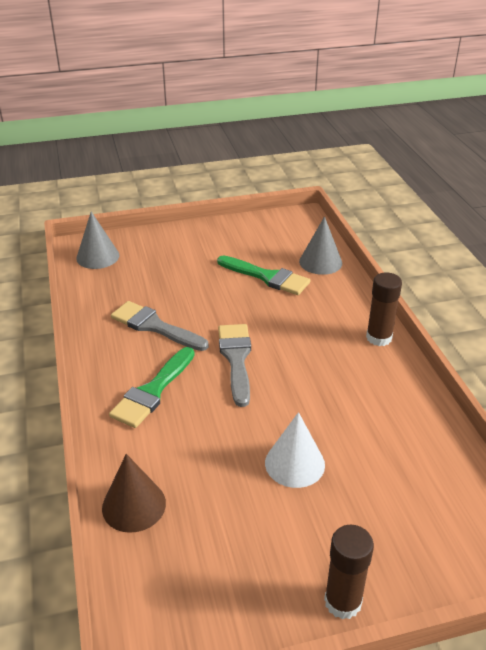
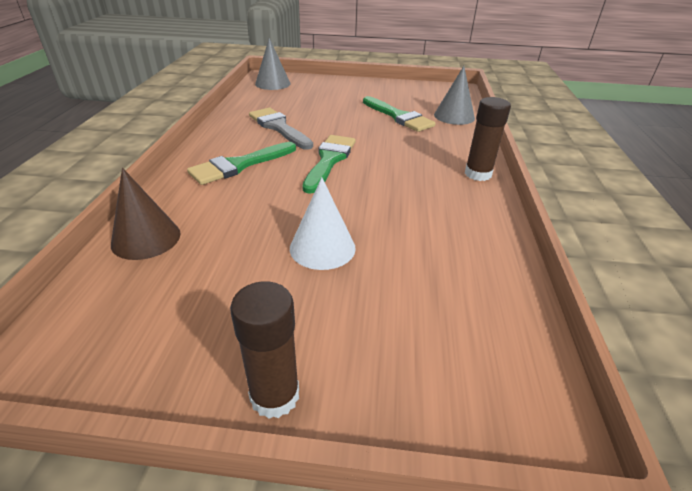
camera: 20 degrees right, 0 degrees up
(236, 359) = (329, 160): grey brush -> green brush

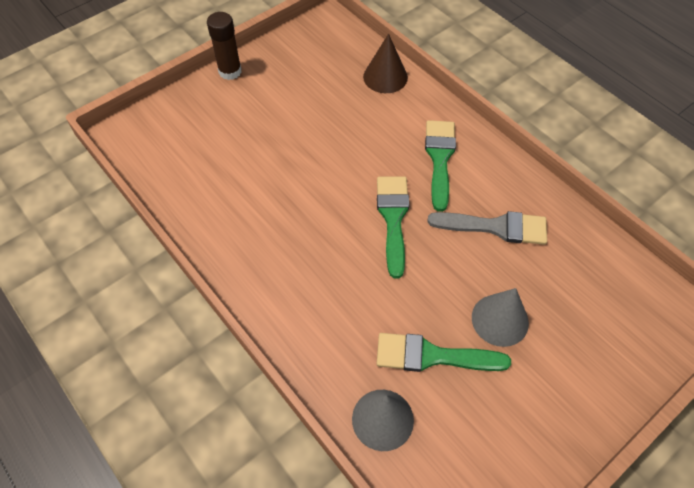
camera: 135 degrees right, 20 degrees up
(272, 83) = (650, 307): grey cone -> grey cone (500, 320)
(322, 247) = (293, 140): white cone -> none
(329, 160) = (393, 218): green brush -> green brush turned 150 degrees counterclockwise
(478, 174) = (266, 302): brown glue stick -> none

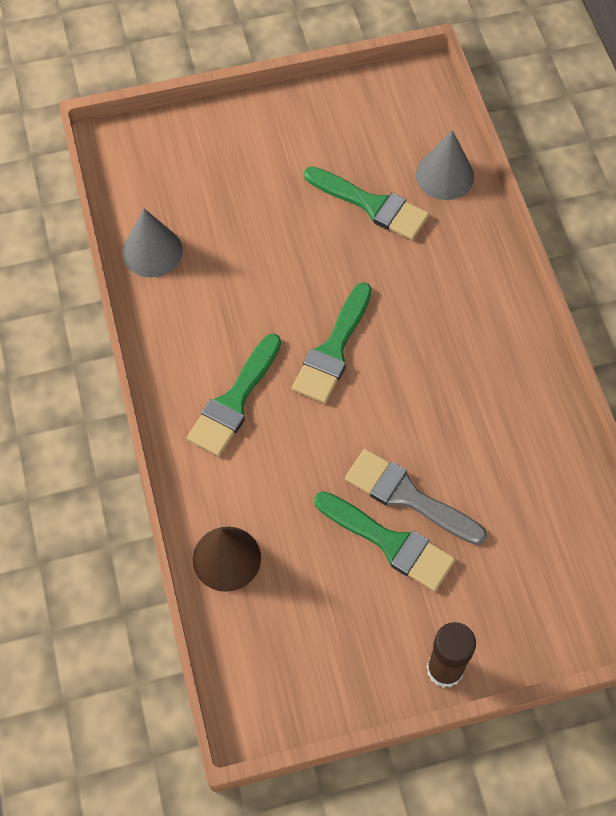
camera: 155 degrees left, 5 degrees up
(291, 118) = (390, 543): none -> green brush
(495, 227) = (228, 295): grey brush -> grey brush (407, 496)
(500, 320) = (288, 209): grey cone -> grey cone (152, 251)

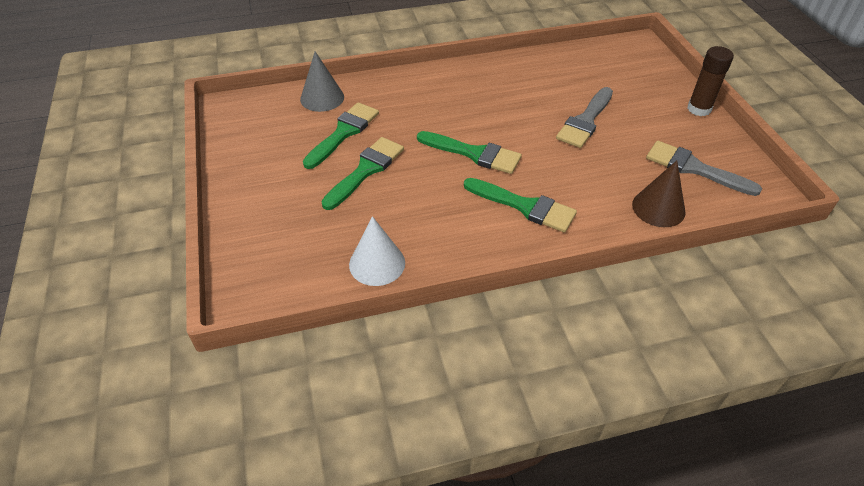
camera: 90 degrees left, 15 degrees down
(152, 251) = (377, 263): grey cone -> white cone
(304, 624) = (694, 168): none -> grey brush
(390, 543) = (621, 129): green brush -> green brush (366, 170)

